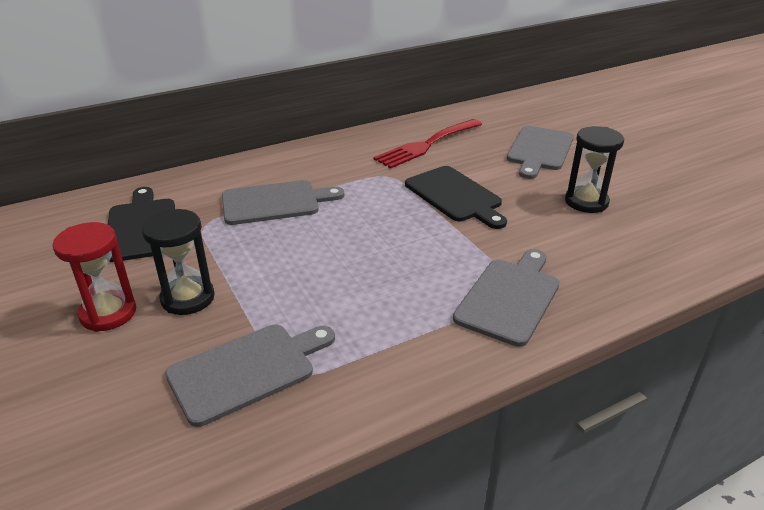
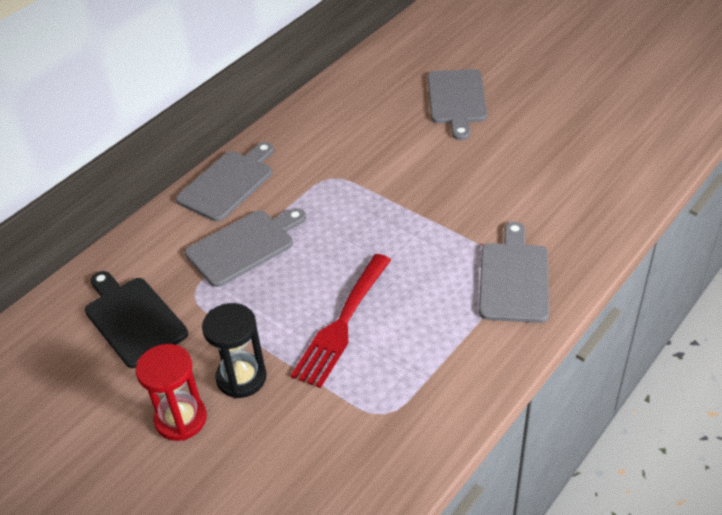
camera: 20 degrees left, 10 degrees up
(247, 370) = (344, 424): grey cutting board -> grey cutting board (228, 183)
(427, 145) = (346, 125): red fork -> red fork (342, 323)
(455, 196) = (409, 182): black cutting board -> none
(586, 202) = (527, 152): black hourglass -> none

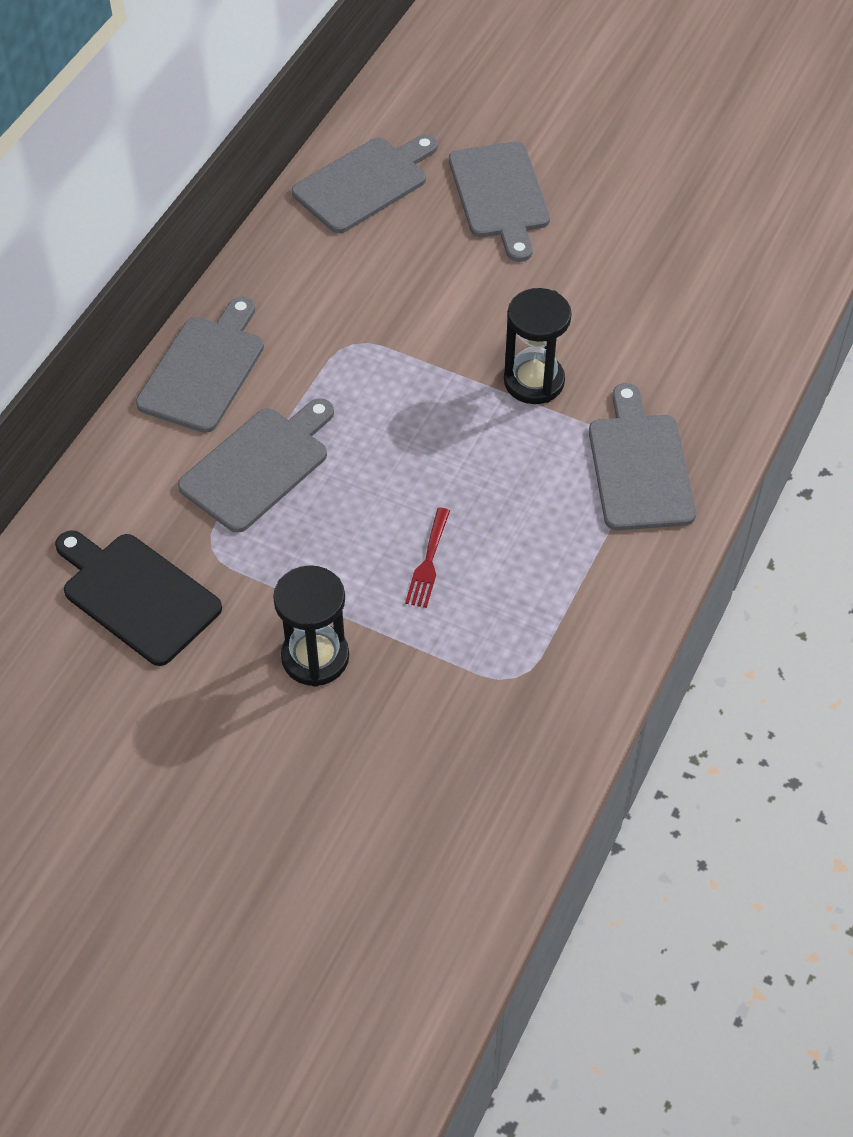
camera: 15 degrees left, 10 degrees up
(181, 419) = (252, 725): red hourglass -> none
(342, 323) = (428, 561): red fork -> red fork, size x0.50
(368, 85) = (364, 183): none -> grey cutting board
(450, 214) = (534, 381): none -> black hourglass

